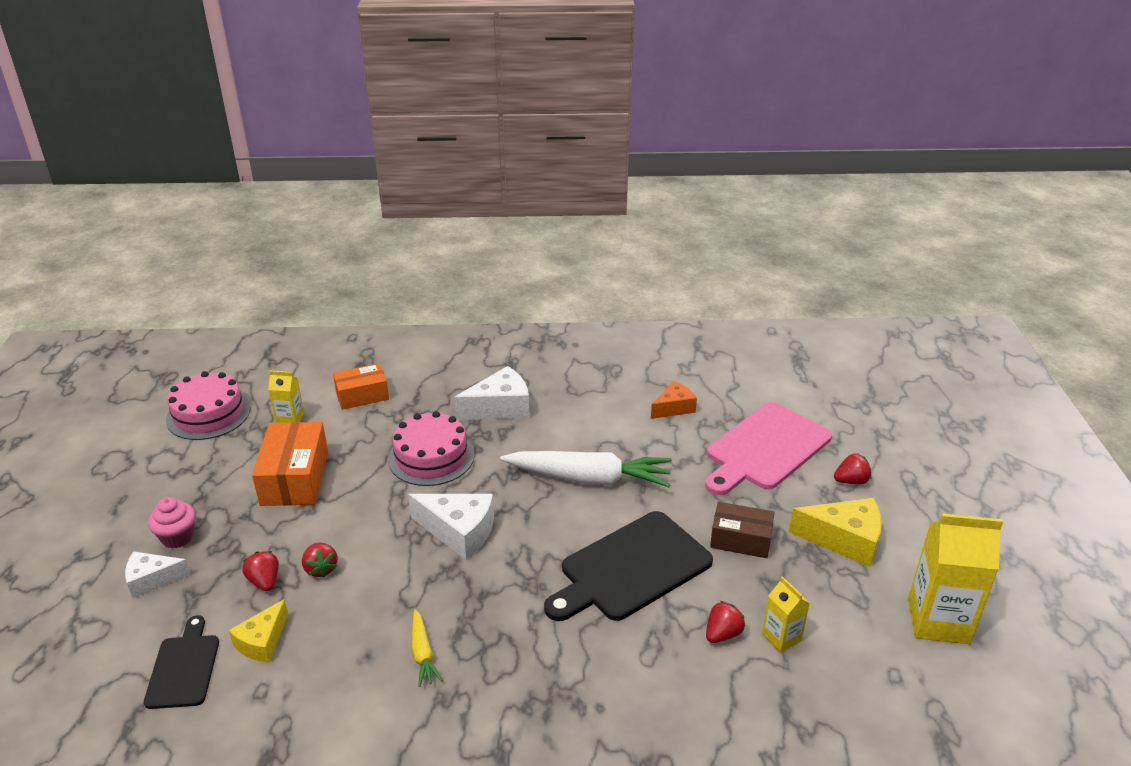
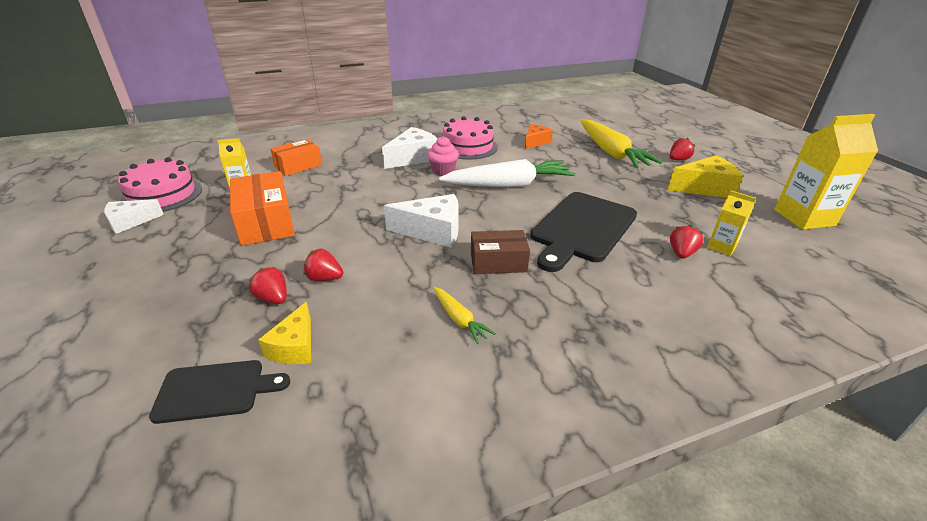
camera: 20 degrees left, 0 degrees up
(152, 580) = (147, 322): white cheese -> white cheese (130, 222)
(177, 537) = (164, 283): pink cupcake -> pink cupcake (443, 171)
(184, 667) = (215, 390): black cutting board -> black cutting board turned 105 degrees clockwise
(321, 569) = (324, 278): red strawberry -> red strawberry turned 150 degrees clockwise
(431, 457) = (378, 191): pink cake -> pink cake (467, 146)
(740, 539) = (641, 199): brown box -> brown box (498, 262)
(765, 448) = (611, 152): pink cutting board -> yellow carrot

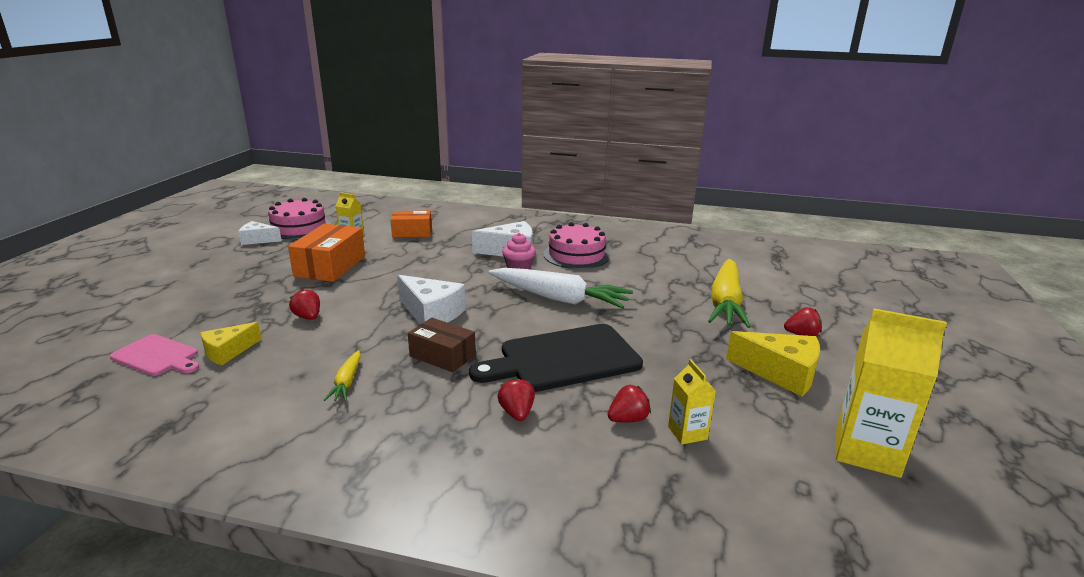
camera: 35 degrees right, 10 degrees down
(215, 390) = (157, 356): black cutting board -> pink cutting board
(273, 298) = (260, 317): red strawberry -> red strawberry (517, 413)
(535, 142) = (654, 269): orange cheese -> none

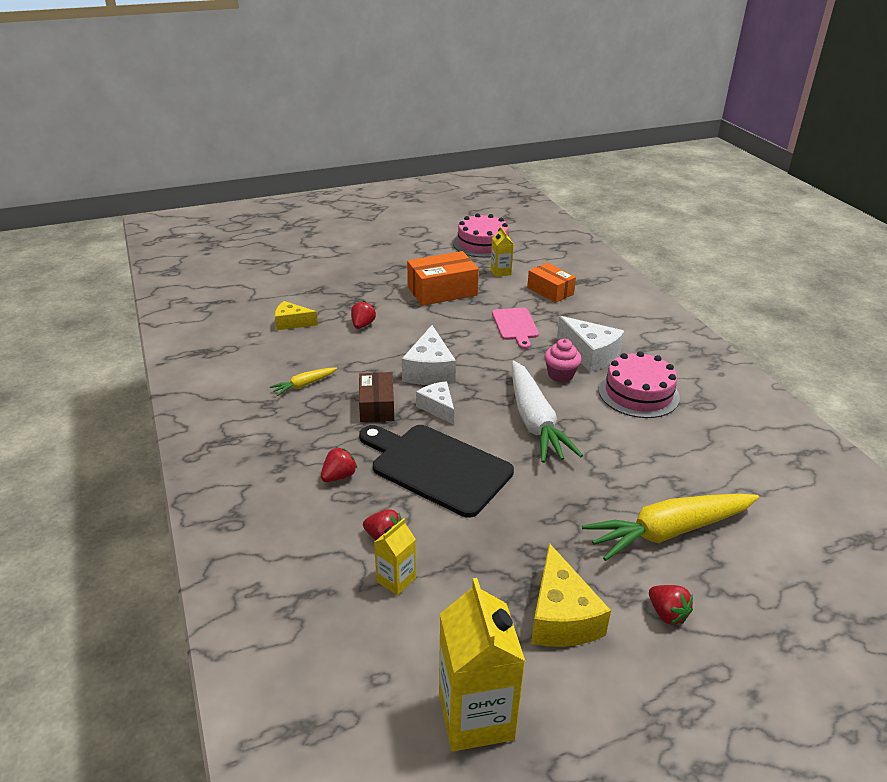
camera: 55 degrees right, 10 degrees up
(157, 356) = (263, 304): pink cutting board -> pink cutting board (515, 326)
(258, 240) = (440, 242): white cheese -> white cheese (438, 408)

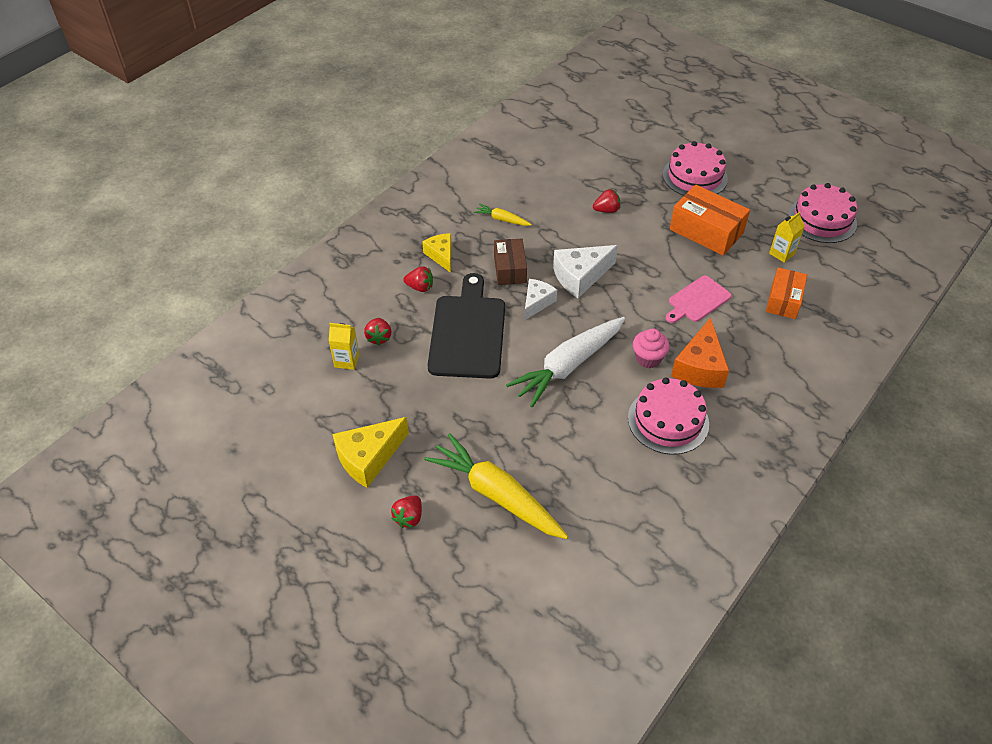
camera: 60 degrees right, 15 degrees up
(292, 323) = (572, 172): yellow cheese -> yellow cheese (441, 255)
(374, 271) = (695, 176): none -> pink cake
(377, 406) = (510, 269): brown box -> brown box turned 60 degrees counterclockwise
(476, 716) = (266, 445): yellow carton -> none
(590, 354) = (700, 367): white cheese -> orange cheese

